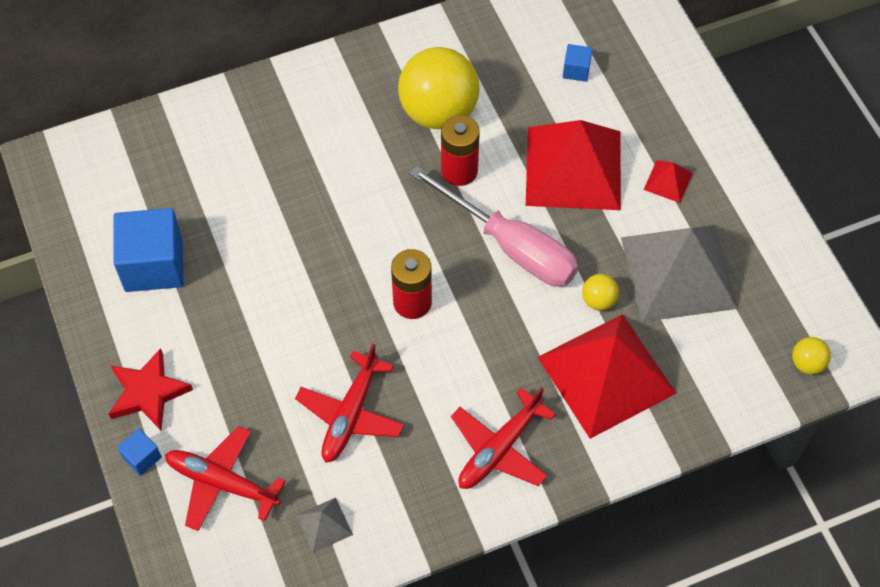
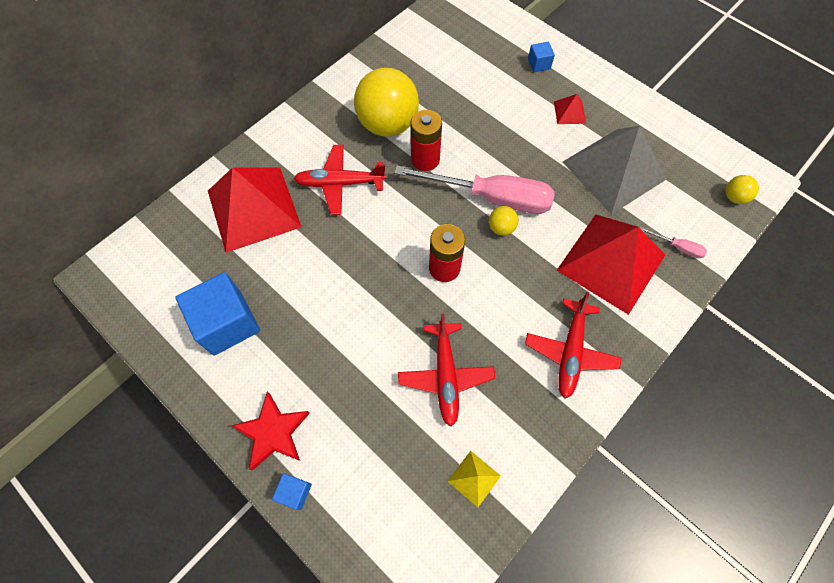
camera: 25 degrees left, 5 degrees up
(222, 483) = (374, 482): red plane -> red plane (340, 183)
(324, 524) = (474, 478): grey pyramid -> yellow pyramid
(573, 167) = (502, 127): red pyramid -> red pyramid (254, 208)
(576, 70) = (466, 63): blue cube -> blue cube (539, 64)
(598, 300) = (574, 211): yellow ball -> yellow ball (501, 228)
(696, 391) = (677, 247): none -> pink screwdriver

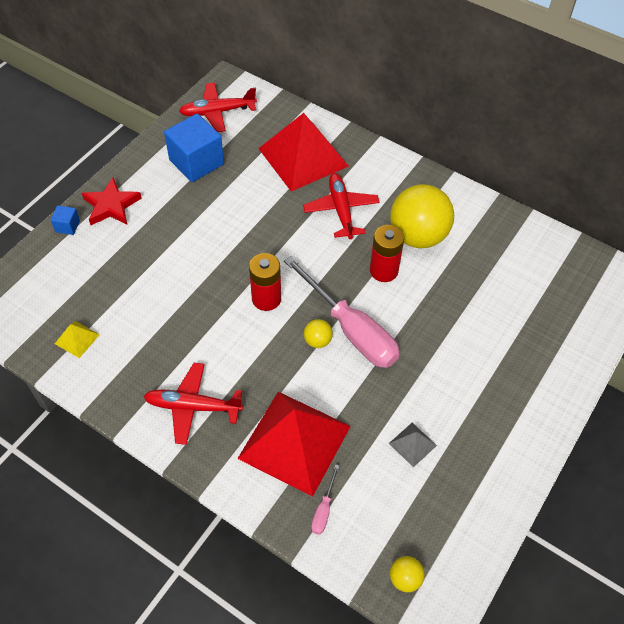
camera: 80 degrees right, 10 degrees down
(445, 375) = (163, 310): red plane -> red plane (218, 112)
(491, 198) = (351, 329): pink screwdriver -> pink screwdriver turned 45 degrees counterclockwise
(539, 64) = (543, 362): blue cube -> none
(569, 112) = (482, 397): red pyramid -> none
(614, 170) = (412, 444): grey pyramid -> grey pyramid, size x0.41

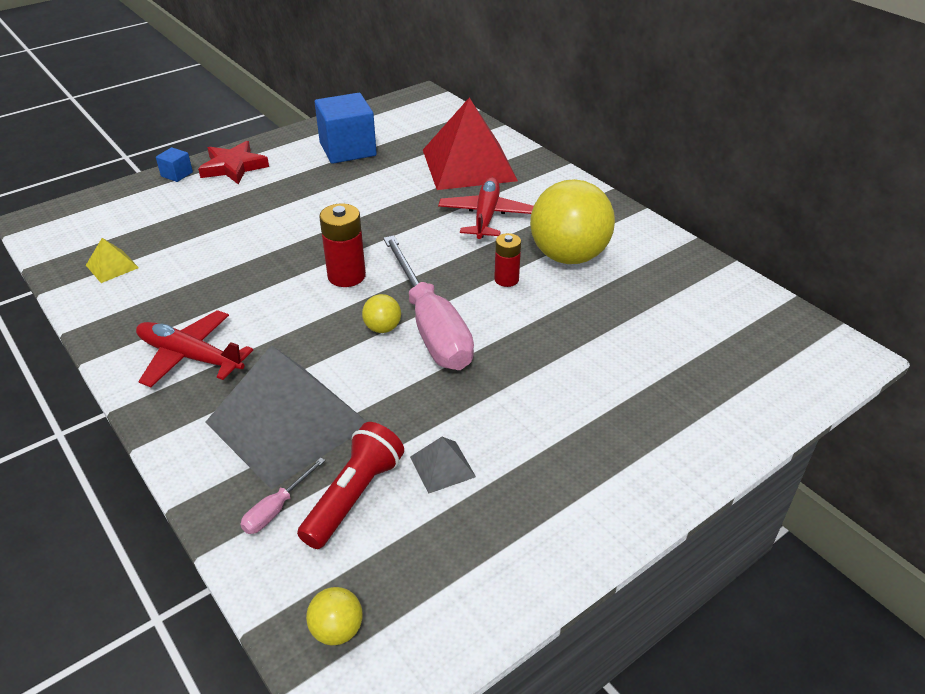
camera: 20 degrees right, 15 degrees down
(218, 112) = (397, 116): red plane -> none
(294, 442) = (287, 423): red pyramid -> grey pyramid
(368, 484) = (354, 495): none -> red flashlight
(383, 270) = (506, 279): red battery -> red battery, size x0.65

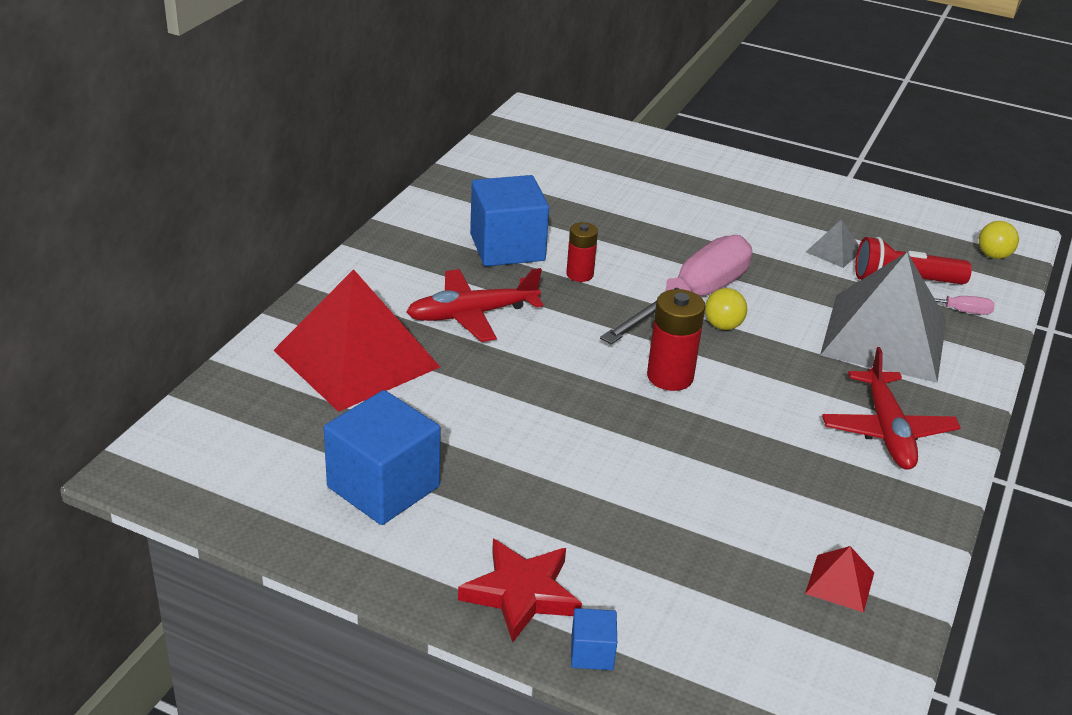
camera: 120 degrees left, 5 degrees down
(112, 266) = (839, 583): yellow pyramid -> red pyramid
(568, 256) = (507, 247): yellow ball -> blue cube

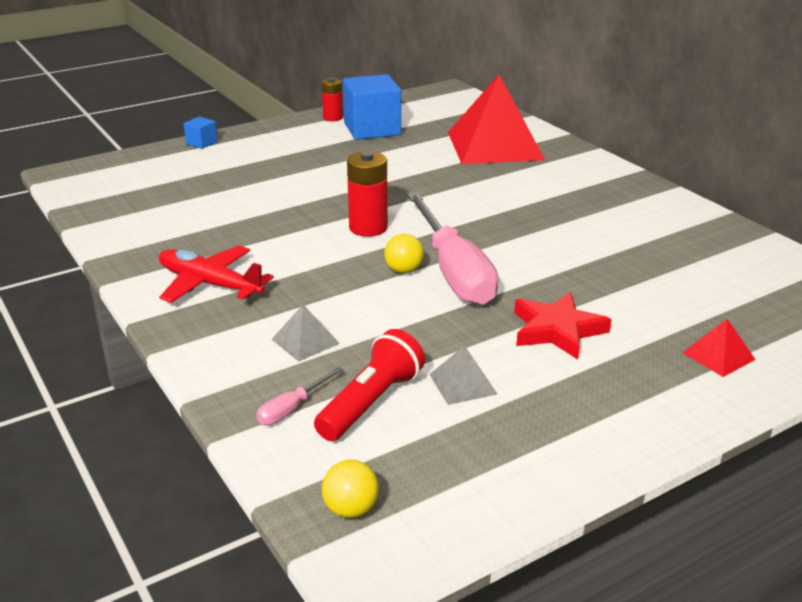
camera: 125 degrees right, 5 degrees down
(472, 314) = (511, 186): red plane -> none
(507, 247) = (597, 221): blue cube -> none
(521, 593) = (257, 139): red star -> red star (557, 330)
(580, 274) = (532, 237): red battery -> red battery (333, 118)
(839, 583) = (135, 211): red pyramid -> red pyramid (718, 356)
(884, 337) = (305, 341): grey pyramid -> grey pyramid, size x0.41

